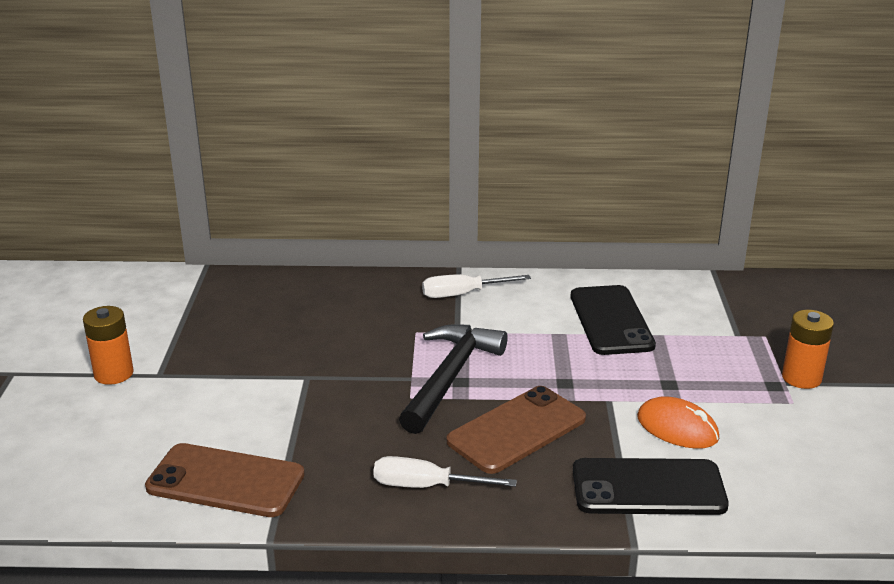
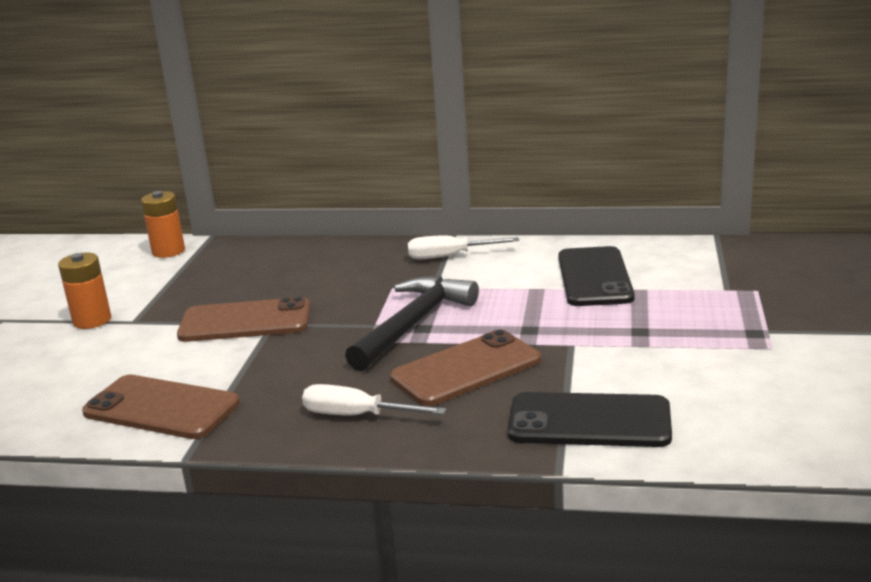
camera: 10 degrees right, 5 degrees down
(278, 374) = (245, 321): none -> brown phone
(677, 428) = (637, 369): orange mouse -> none
(801, 378) = (787, 326): orange battery -> orange battery (168, 251)

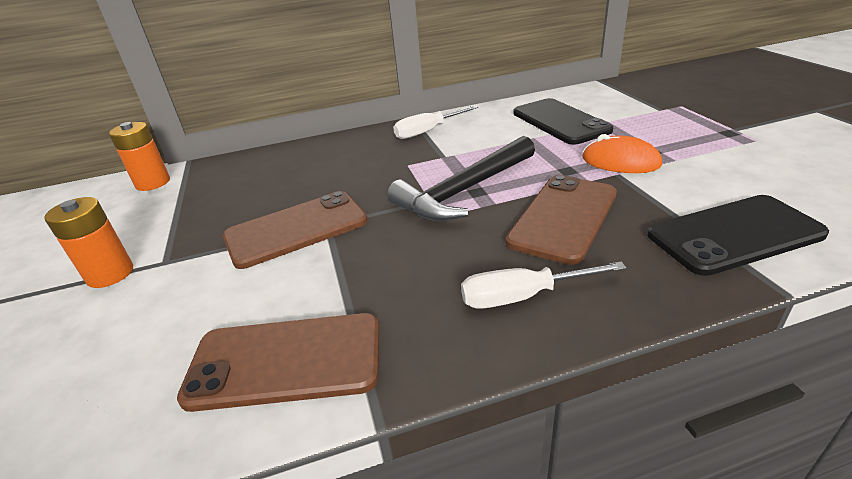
camera: 25 degrees left, 10 degrees up
(413, 324) = (465, 191): black hammer -> black hammer turned 135 degrees counterclockwise
(592, 334) = (620, 161): none -> orange mouse

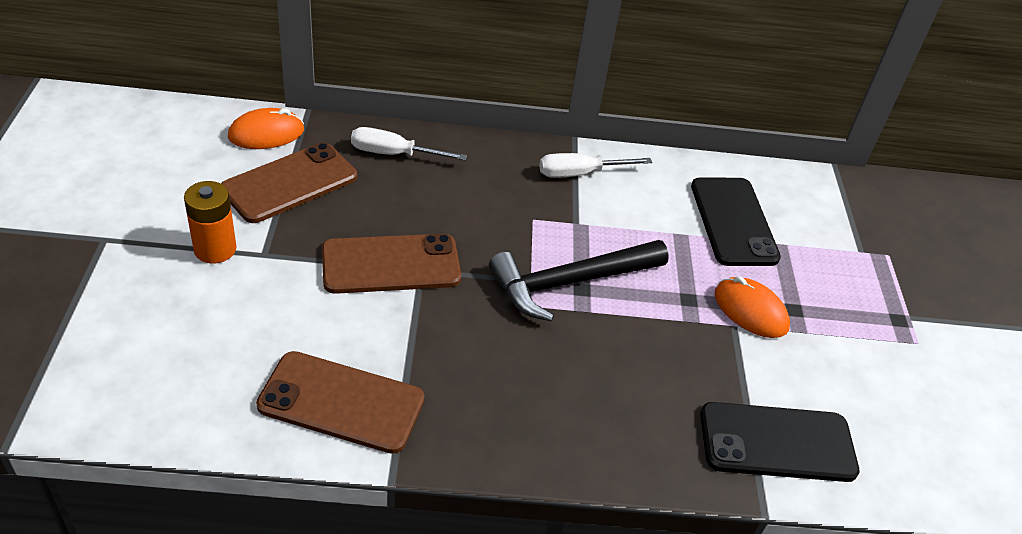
camera: 10 degrees right, 10 degrees up
(153, 183) = (266, 133): orange battery -> orange mouse
(522, 296) = (551, 424): white screwdriver -> white screwdriver (393, 154)
(563, 217) = (641, 357): brown phone -> brown phone (290, 183)

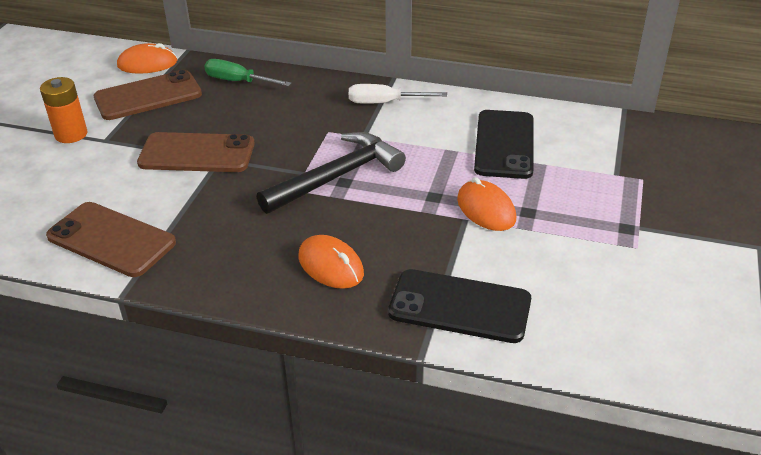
camera: 20 degrees right, 5 degrees down
(393, 154) = (238, 81): white screwdriver -> green screwdriver
(570, 283) = (336, 177): black hammer -> black hammer turned 150 degrees clockwise
(617, 406) = (331, 265): none -> orange mouse

